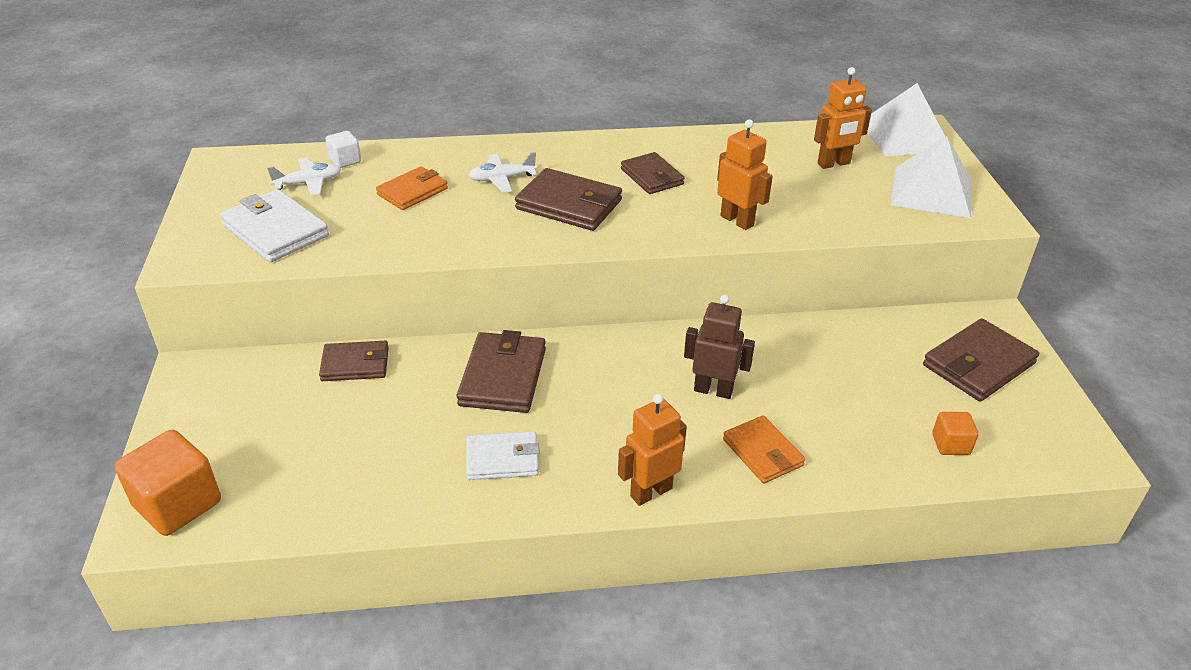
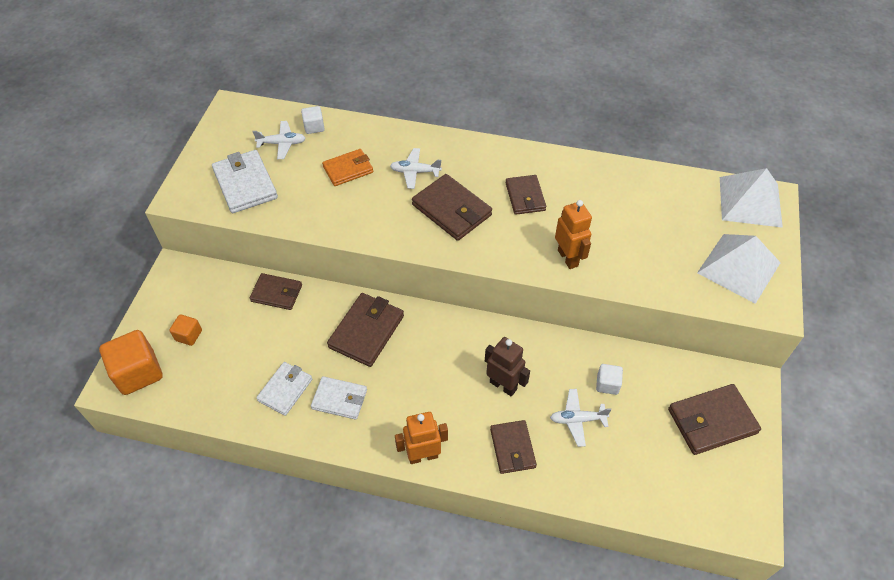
camera: 20 degrees right, 15 degrees up
(418, 468) = (285, 390): none -> white wallet
(762, 452) = (512, 448): orange wallet -> brown wallet
(824, 402) = (577, 419): none -> white plane
(834, 164) = (674, 218): orange robot -> none
(838, 358) = (607, 384): none -> white cube
(950, 444) = (650, 484): orange cube -> orange cube (188, 335)

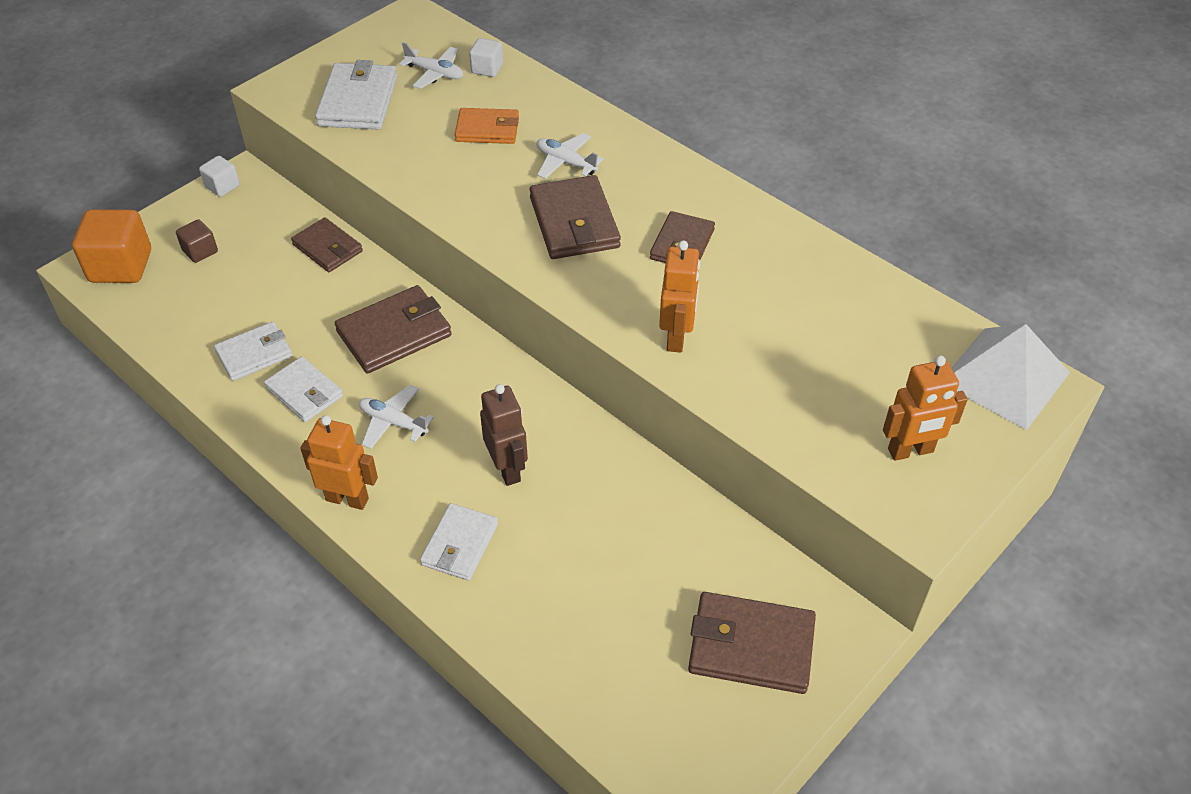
camera: 30 degrees right, 5 degrees down
(188, 335) = (200, 251): orange cube -> brown cube
(512, 448) = (460, 544): brown wallet -> white wallet
(577, 419) = (568, 553): white plane -> white plane (393, 422)
(607, 384) = (643, 532): white cube -> white cube (222, 186)
(738, 267) = (910, 451): white pyramid -> orange robot

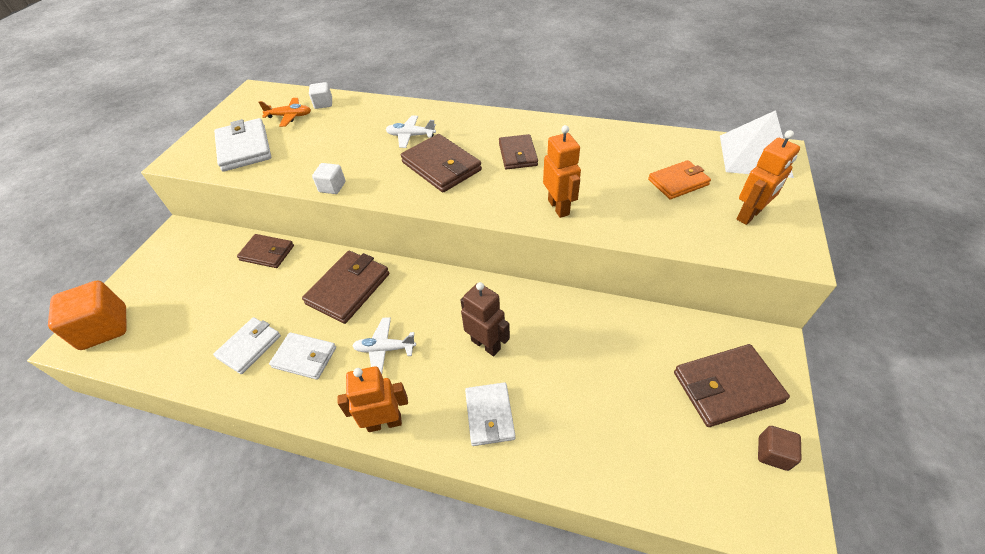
camera: 25 degrees left, 0 degrees up
(200, 251) = (168, 292): brown cube -> brown cube (772, 453)
(222, 186) = (165, 243): white cube -> white cube (332, 187)
(435, 73) = (290, 116): white plane -> orange plane
(487, 129) = (346, 135): orange wallet -> orange wallet (678, 182)

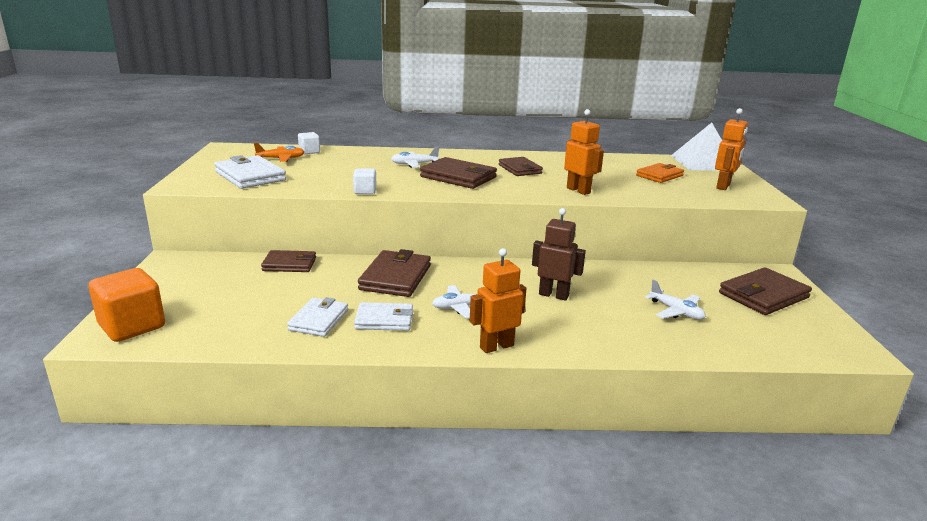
camera: 20 degrees left, 25 degrees down
(489, 415) = (588, 331): white wallet -> none
(604, 399) = (676, 311): none -> white plane
(772, 453) = (820, 321): brown cube -> none

